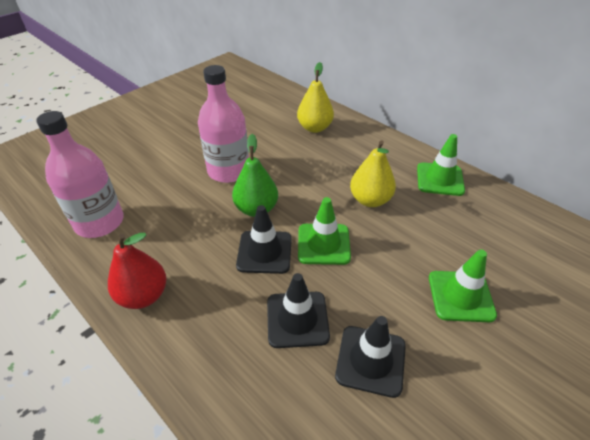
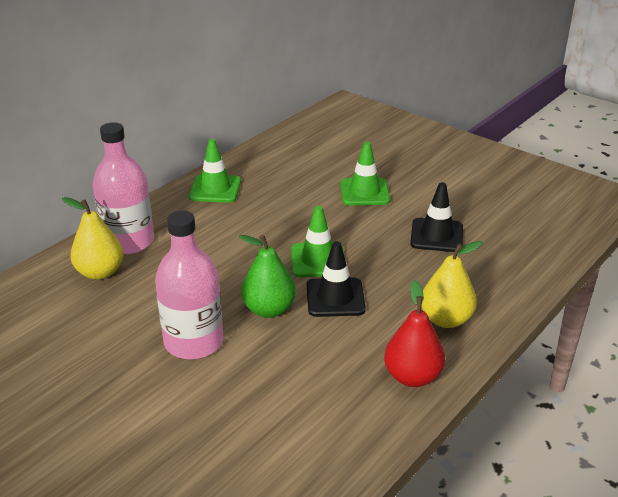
camera: 95 degrees left, 10 degrees down
(99, 222) = (306, 451): pink bottle -> pink bottle (129, 241)
(297, 319) = (410, 272): black traffic cone -> none
(370, 200) = (249, 231): yellow pear -> yellow pear (446, 319)

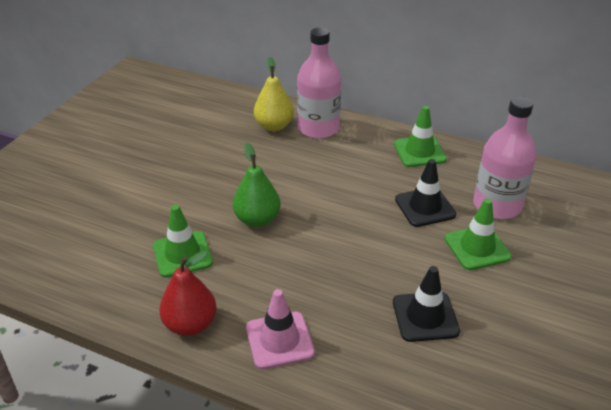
camera: 75 degrees right, 5 degrees up
(194, 342) = (206, 189): pink bottle -> pink bottle (497, 205)
(318, 260) = (339, 235): green traffic cone -> green traffic cone (182, 254)
(335, 298) = (287, 256): black traffic cone -> black traffic cone (425, 207)
(446, 319) = (279, 340): yellow pear -> pink traffic cone

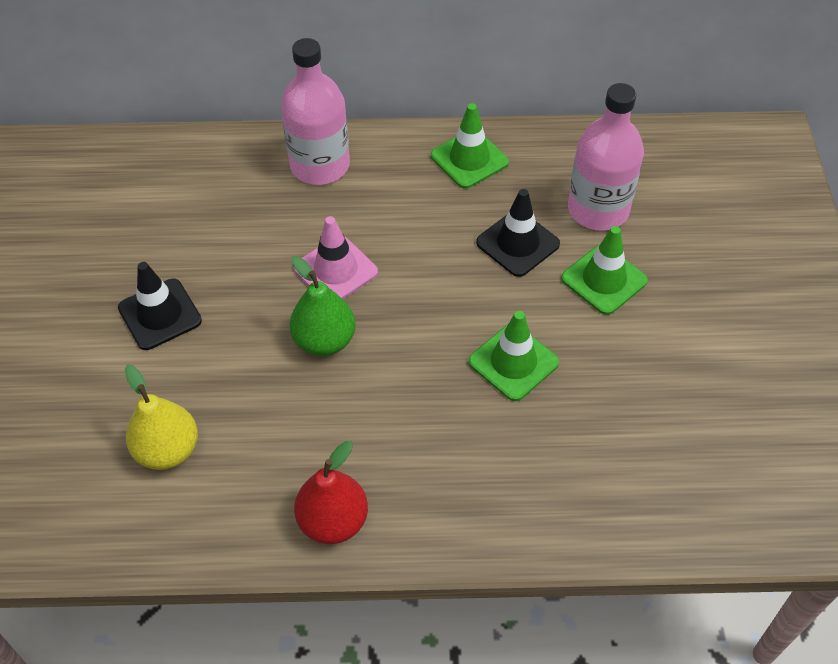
camera: 25 degrees left, 15 degrees up
(182, 254) = (261, 429): green traffic cone -> green traffic cone (513, 362)
(274, 126) = (258, 182): yellow pear -> yellow pear (168, 450)
(279, 340) = (449, 496): pink traffic cone -> pink traffic cone (335, 270)
(425, 317) = (592, 396): black traffic cone -> black traffic cone (160, 314)

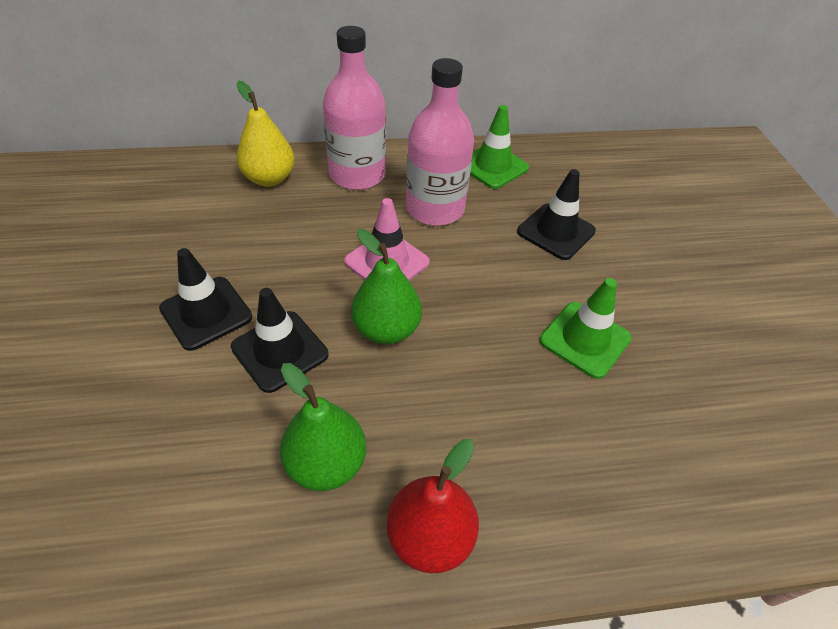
camera: 10 degrees left, 5 degrees down
(168, 450) = (220, 463): yellow pear -> yellow pear (269, 179)
(224, 355) = (280, 351): none -> black traffic cone
(255, 457) = (326, 463): none -> green pear
(598, 209) = (619, 201): pink bottle -> pink bottle (435, 209)
(604, 280) = (645, 259): green traffic cone -> none

